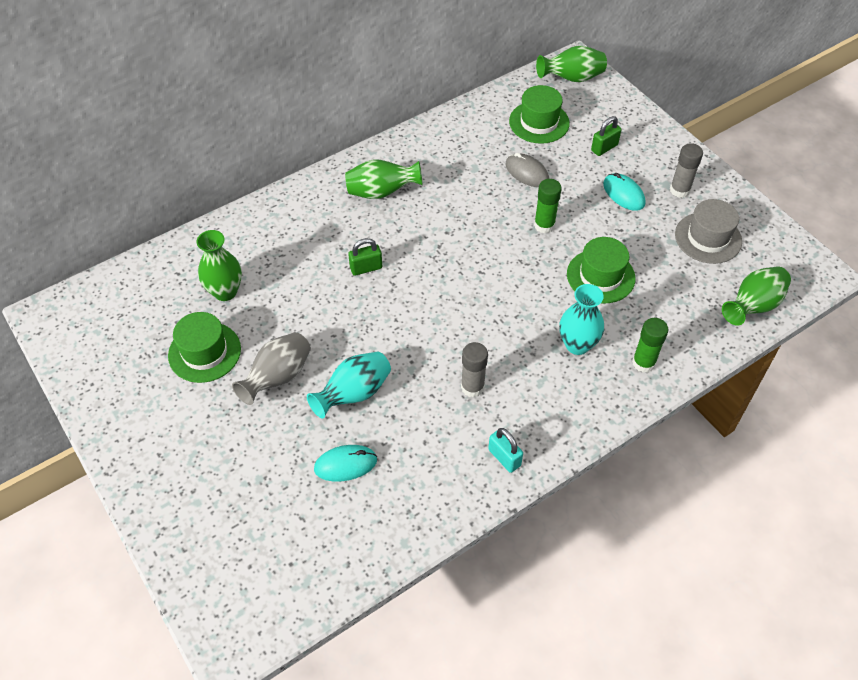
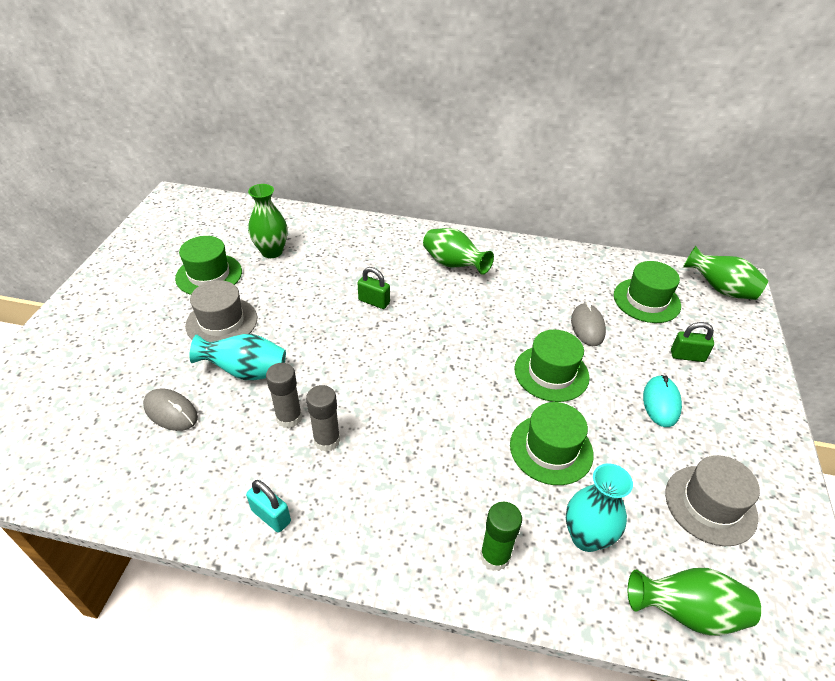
camera: 45 degrees right, 10 degrees down
(278, 377) = (222, 322): grey vase -> grey hat
(345, 464) = (171, 412): turquoise mouse -> grey mouse
(504, 457) = (271, 516): turquoise padlock -> turquoise padlock turned 60 degrees counterclockwise
(544, 225) = (551, 373): green glue stick -> green hat
(577, 344) = (454, 485): turquoise vase -> turquoise vase (586, 537)
(679, 190) = (728, 441): grey glue stick -> grey glue stick (289, 418)

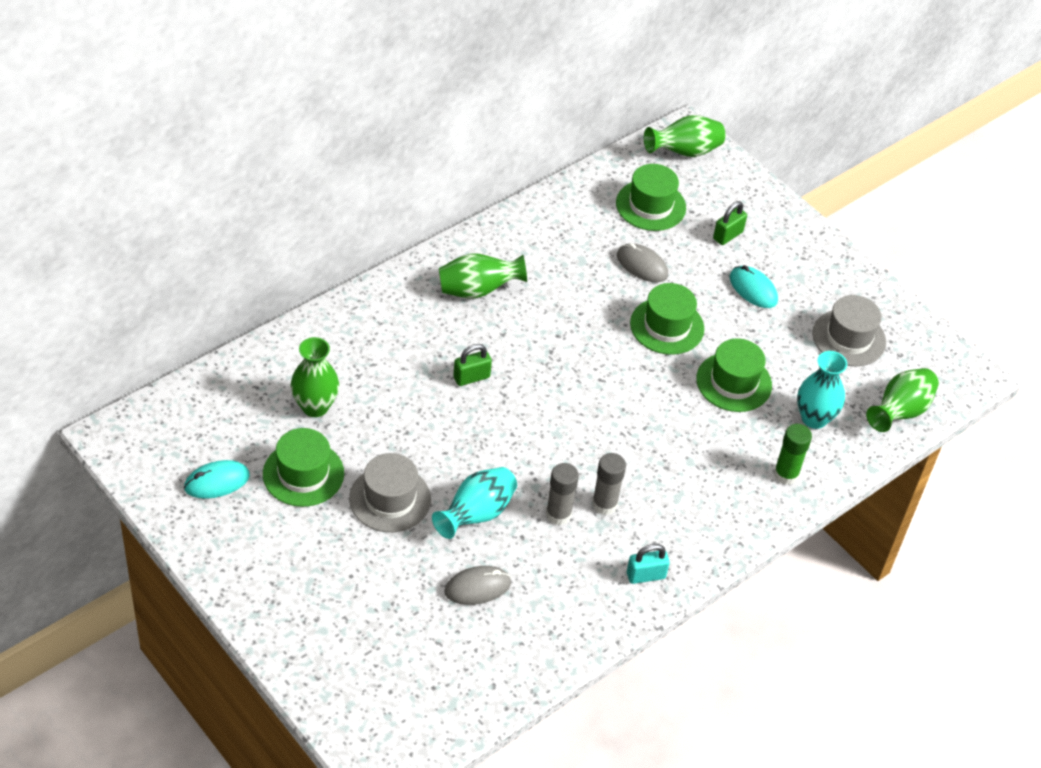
camera: 55 degrees left, 5 degrees up
(170, 246) = (217, 482): none -> turquoise mouse

